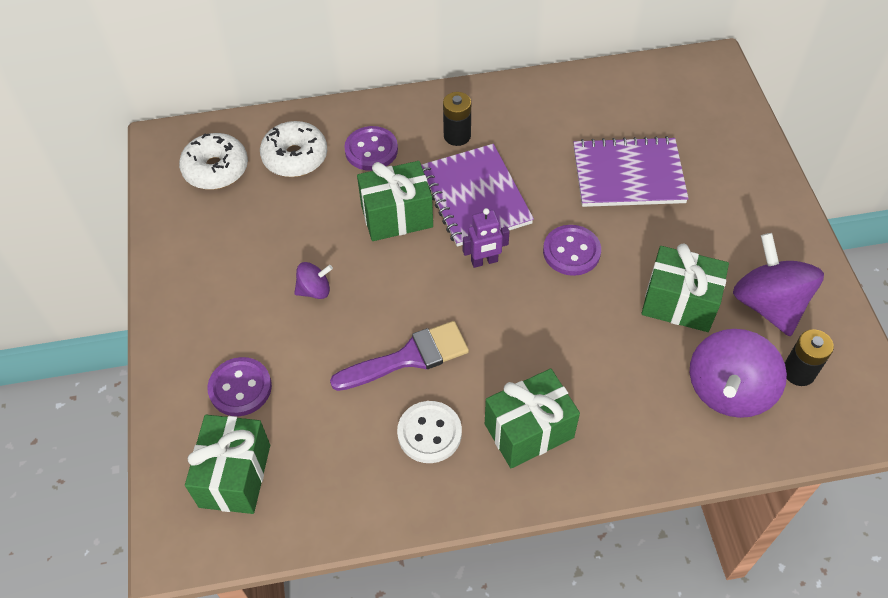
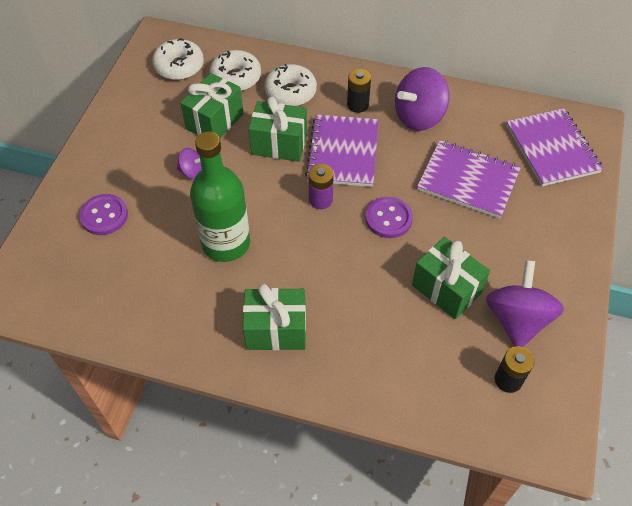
camera: 25 degrees right, 0 degrees up
(235, 475) = (65, 271): green gift -> green gift (214, 121)
(371, 150) = (290, 92): purple button -> white donut
(409, 357) = (226, 243): purple brush -> green bottle
(429, 433) = (207, 300): white button -> none
(484, 261) = (320, 200): purple robot -> purple battery
(691, 106) = (552, 149): none -> purple notebook
(728, 390) = (443, 368): purple spinning top -> purple spinning top (419, 117)

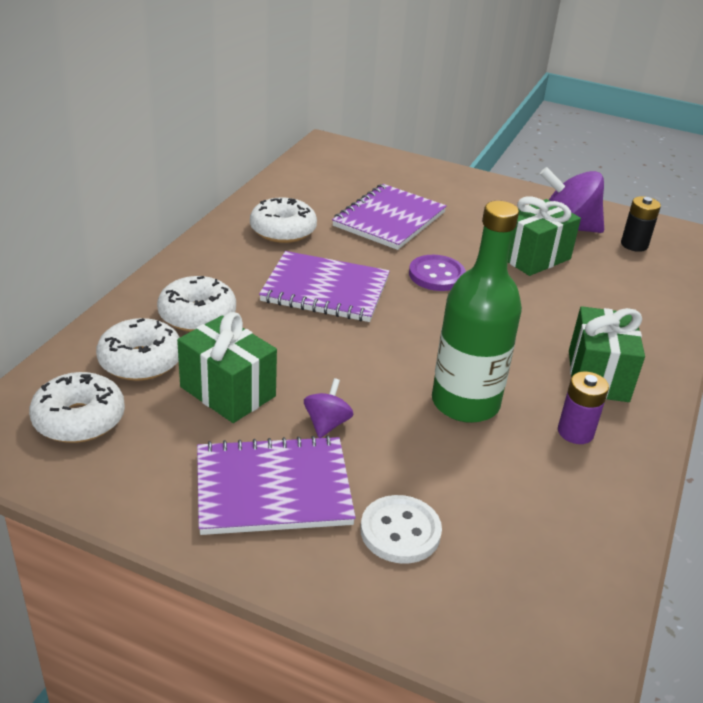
camera: 85 degrees left, 20 degrees down
(104, 216) = (400, 531): purple button -> white button
(279, 144) = (295, 337): green gift -> none
(320, 200) = (401, 317): purple battery -> purple battery (575, 432)
(357, 105) = (245, 267): black battery -> none
(419, 117) = (283, 230): purple spinning top -> white donut
(552, 149) = (356, 169): purple notebook -> purple notebook (273, 488)

